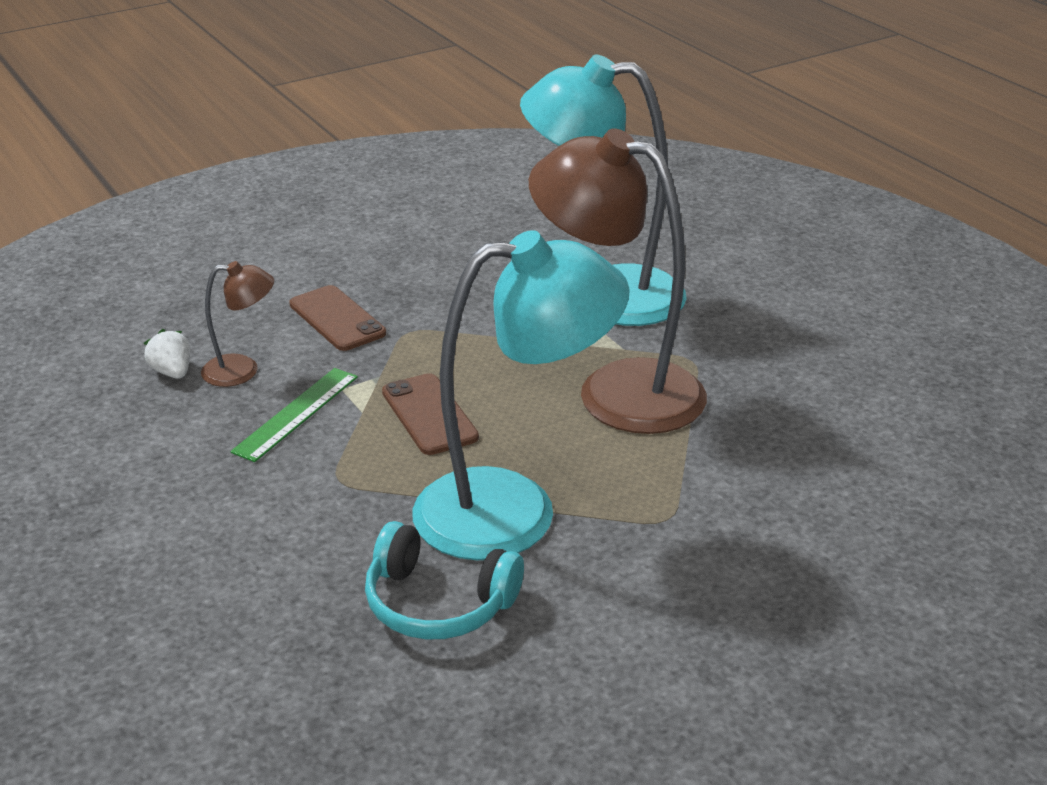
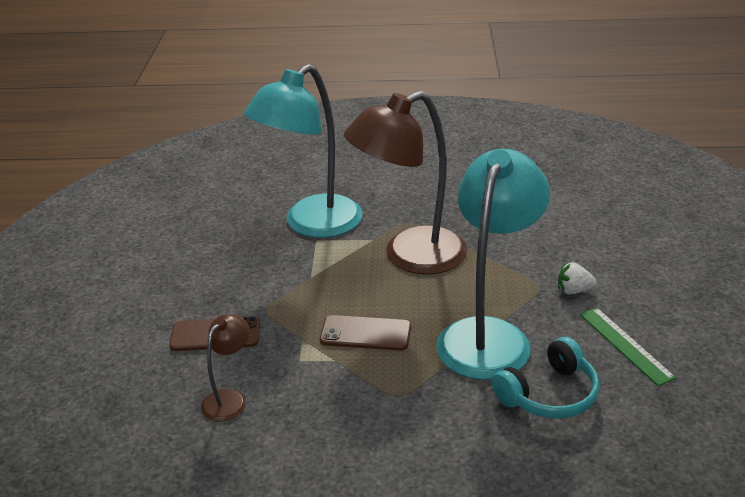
camera: 55 degrees left, 0 degrees up
(172, 372) = (193, 435): white strawberry -> white strawberry (574, 290)
(296, 413) = (307, 390): green ruler -> green ruler (625, 345)

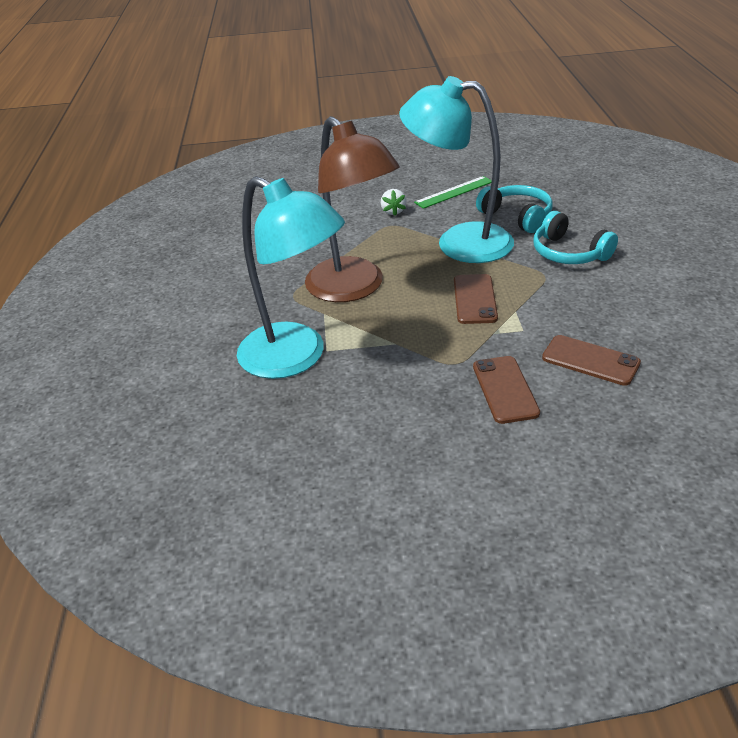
camera: 95 degrees left, 5 degrees up
(230, 399) = (590, 360): brown lamp -> brown phone
(444, 426) = (569, 253): none -> turquoise headphones

